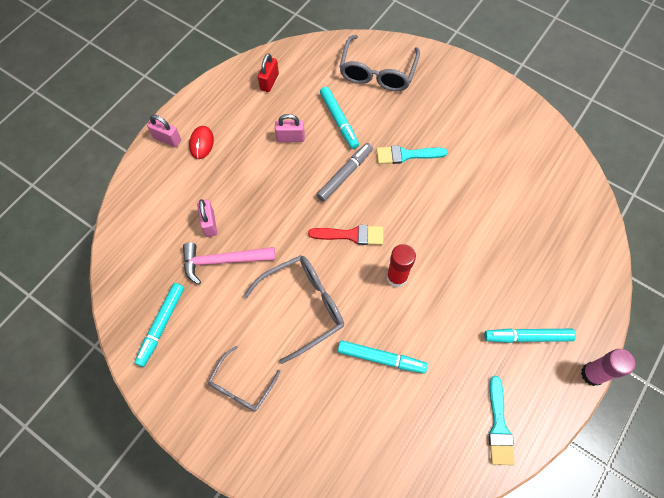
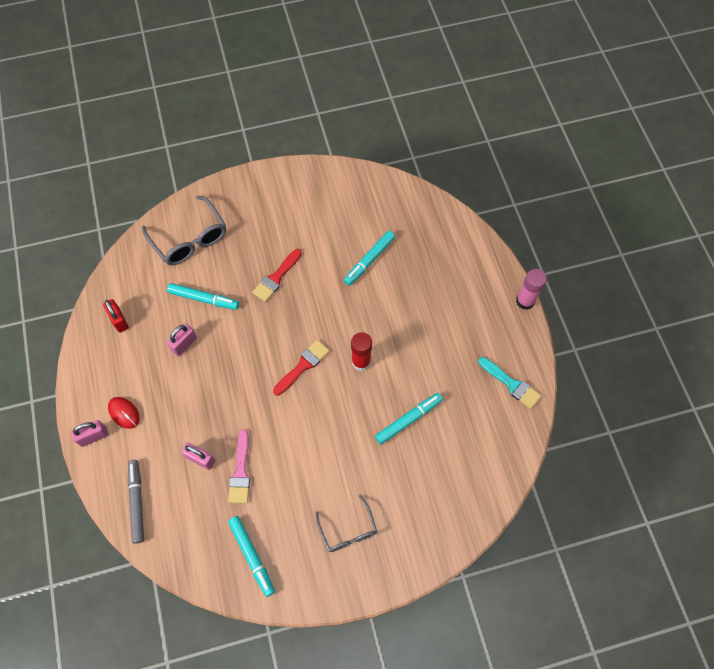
camera: 50 degrees left, 0 degrees up
(223, 261) = (240, 472): pink hammer -> pink brush
(303, 307) = (327, 442): grey glasses -> none
(344, 175) = (252, 331): grey marker -> grey marker (137, 502)
(406, 155) = (276, 278): turquoise brush -> red brush
(527, 337) = (471, 317): turquoise marker -> turquoise marker (369, 260)

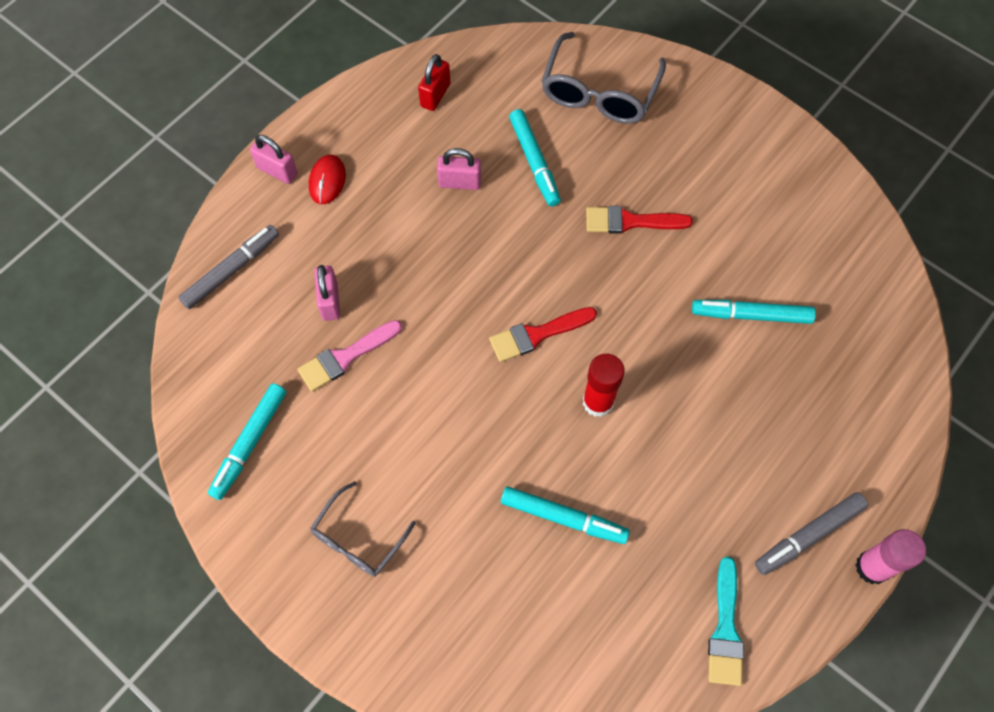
camera: 55 degrees right, 0 degrees up
(303, 366) = (537, 335): red brush -> red brush turned 150 degrees clockwise
(493, 316) = (809, 535): none -> grey marker

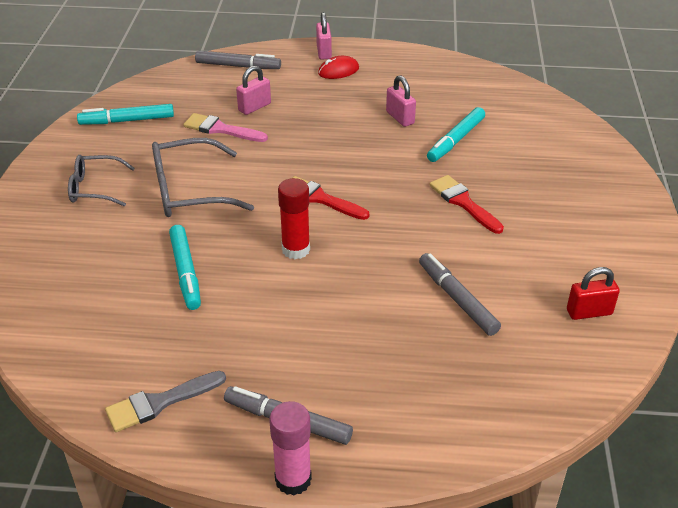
camera: 55 degrees right, 25 degrees down
(435, 95) = (453, 81): red padlock -> red padlock (589, 312)
(599, 91) = (551, 144): grey glasses -> grey glasses (190, 191)
(725, 629) = (159, 403): turquoise brush -> grey brush
(751, 315) = (457, 299): turquoise marker -> grey marker

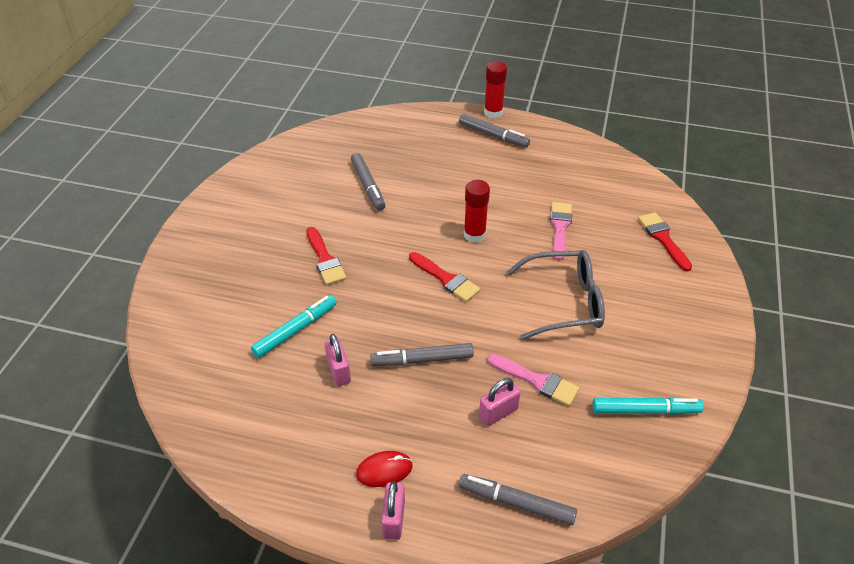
camera: 170 degrees left, 5 degrees up
(52, 273) = (663, 238): none -> red brush
(95, 188) = (653, 317): grey glasses -> none
(159, 403) = (567, 151): grey brush -> none
(186, 272) = (560, 227): turquoise marker -> pink brush
(293, 479) = (493, 113): pink glue stick -> red glue stick
(327, 132) = (422, 360): none -> grey marker
(589, 312) = (285, 168): red padlock -> none

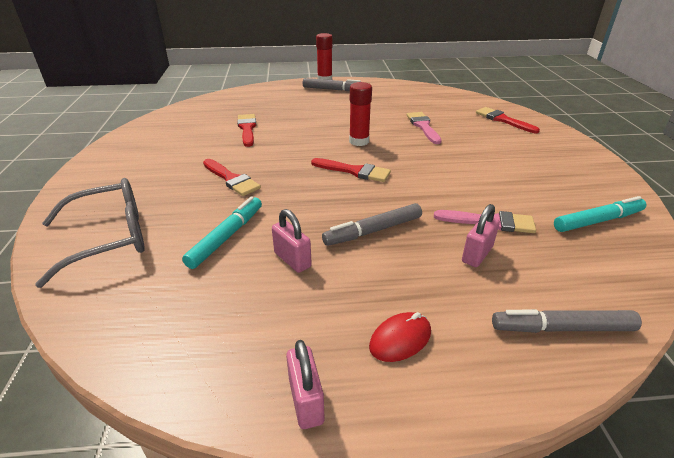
camera: 20 degrees left, 10 degrees down
(368, 186) = (247, 128): grey marker -> red brush
(393, 519) = (446, 390): pink padlock -> pink padlock (306, 401)
(563, 302) = (465, 167): grey glasses -> grey glasses (109, 238)

